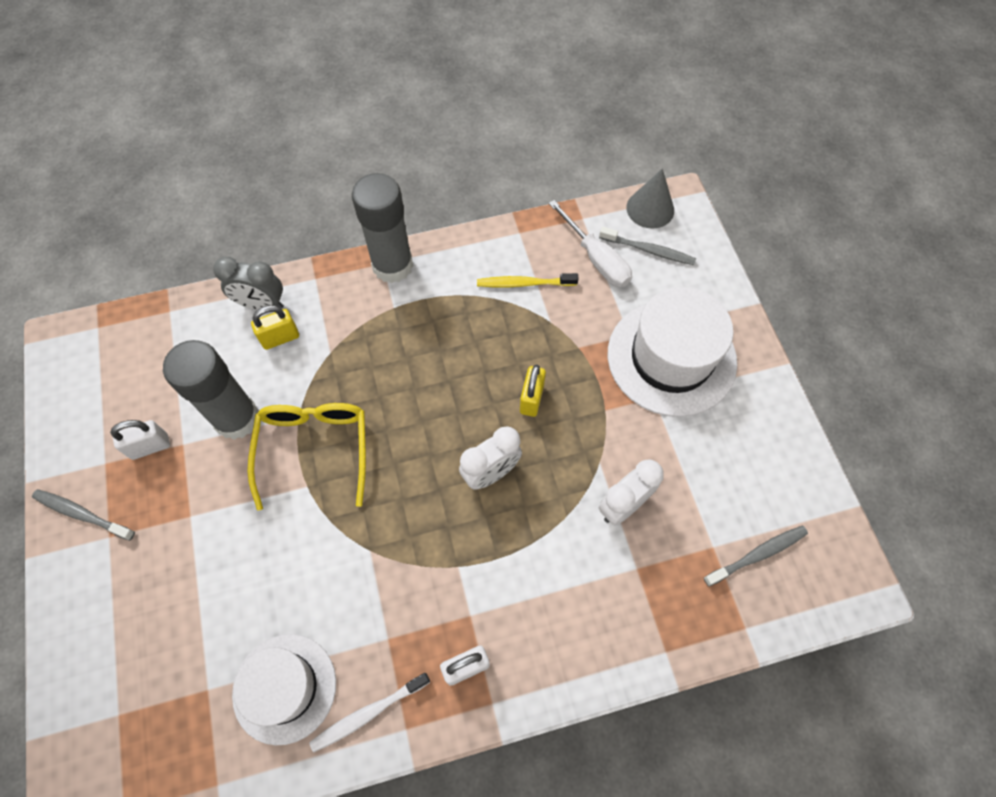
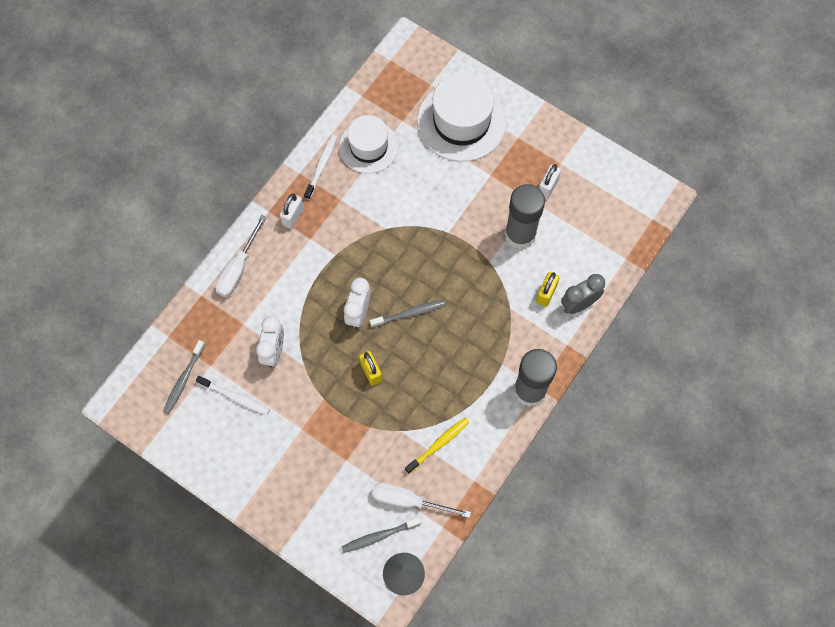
camera: 140 degrees right, 5 degrees up
(82, 514) = (542, 136): grey toothbrush -> grey toothbrush (409, 313)
(314, 449) = (463, 252): yellow glasses -> none
(591, 650) = (238, 268): none -> white screwdriver
(671, 358) = (309, 464): white hat -> white hat (461, 121)
(706, 486) = (235, 397): none -> white toothbrush

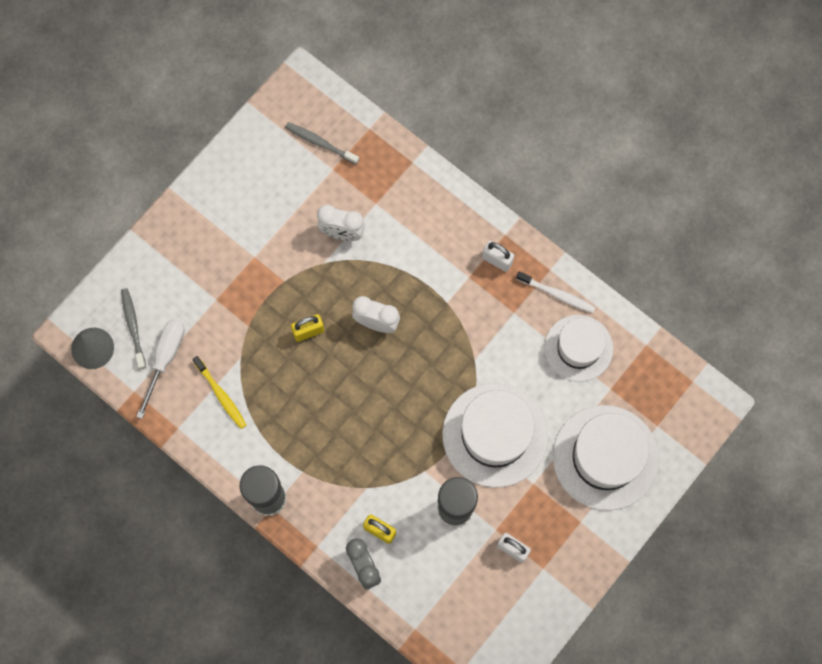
camera: 95 degrees right, 5 degrees up
(235, 397) = (296, 192): white toothbrush -> none
(238, 268) = (440, 201): white screwdriver -> none
(409, 313) = (370, 377): grey toothbrush -> none
(451, 207) = (495, 435): none -> white hat

